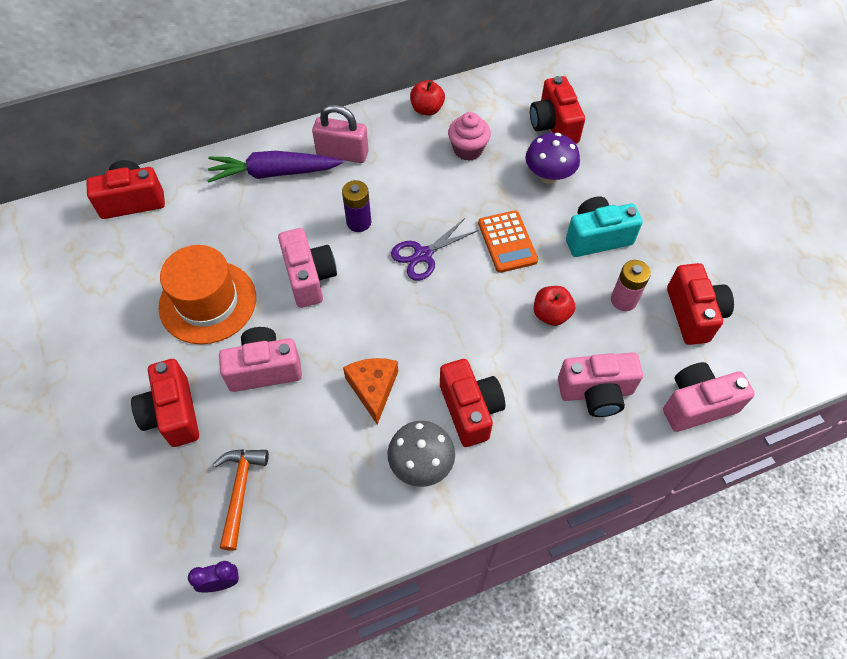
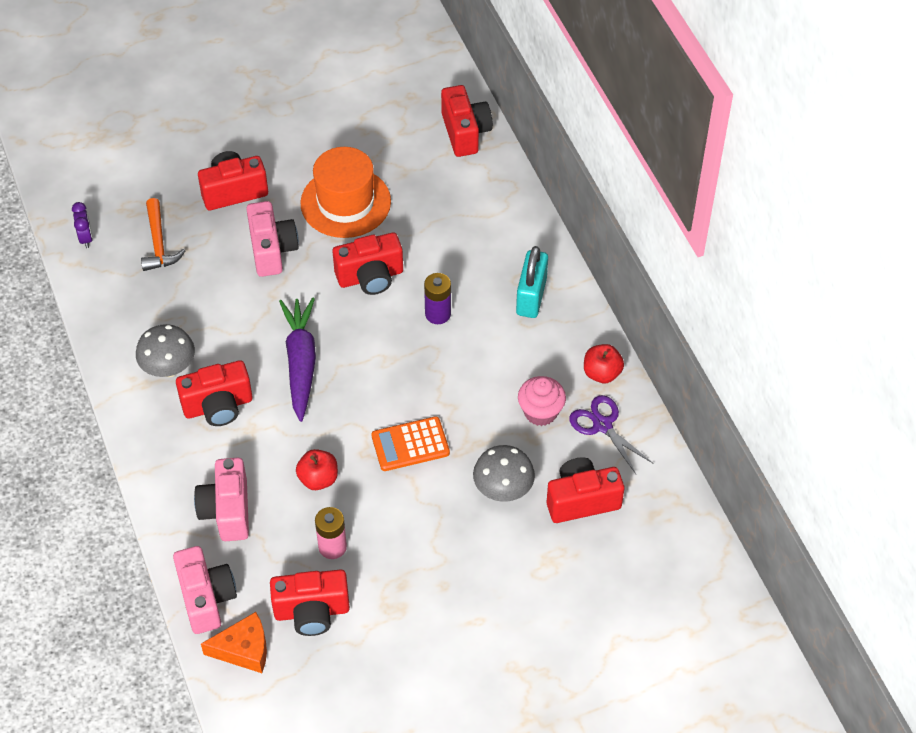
camera: 90 degrees right, 5 degrees down
(240, 491) = (159, 243): orange hammer -> orange hammer turned 75 degrees clockwise
(274, 173) = (502, 240): purple carrot -> purple carrot (300, 363)
(309, 277) = (370, 277): pink camera -> red camera
(342, 153) = (531, 296): pink padlock -> turquoise padlock
(373, 388) = (246, 331): orange cheese -> orange cheese (244, 649)
(423, 255) = (395, 369): purple scissors -> purple scissors (602, 425)
(548, 176) = (503, 489): purple mushroom -> grey mushroom
(597, 237) = (415, 530): turquoise camera -> none

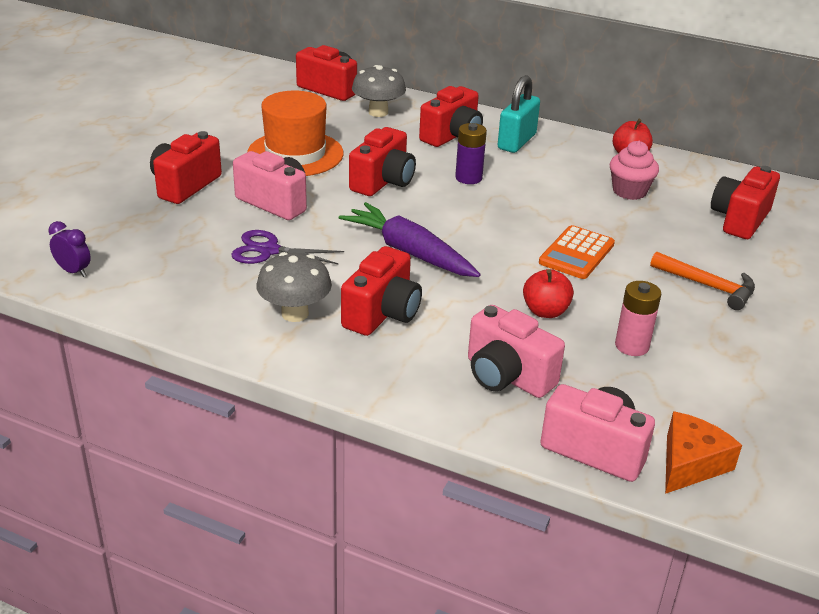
camera: 45 degrees left, 20 degrees down
(159, 243) = (158, 242): orange hammer -> orange hammer (707, 286)
(312, 611) = (693, 398): red camera -> red camera (452, 136)
(503, 489) = (683, 242): grey mushroom -> grey mushroom (378, 112)
(531, 296) = (516, 142): turquoise padlock -> turquoise padlock turned 60 degrees clockwise
(602, 425) = (678, 178): purple scissors -> purple scissors (269, 250)

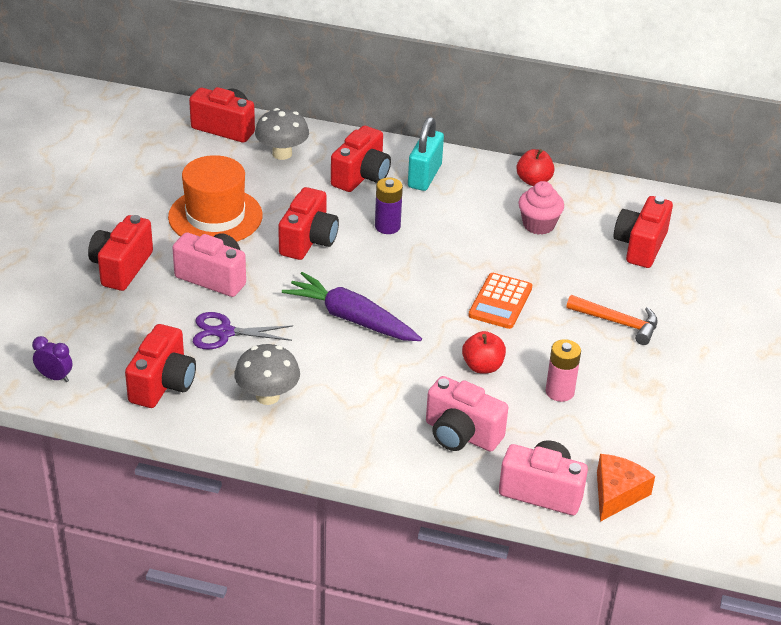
camera: 10 degrees left, 5 degrees up
(382, 314) = (343, 387): red camera -> red camera (163, 384)

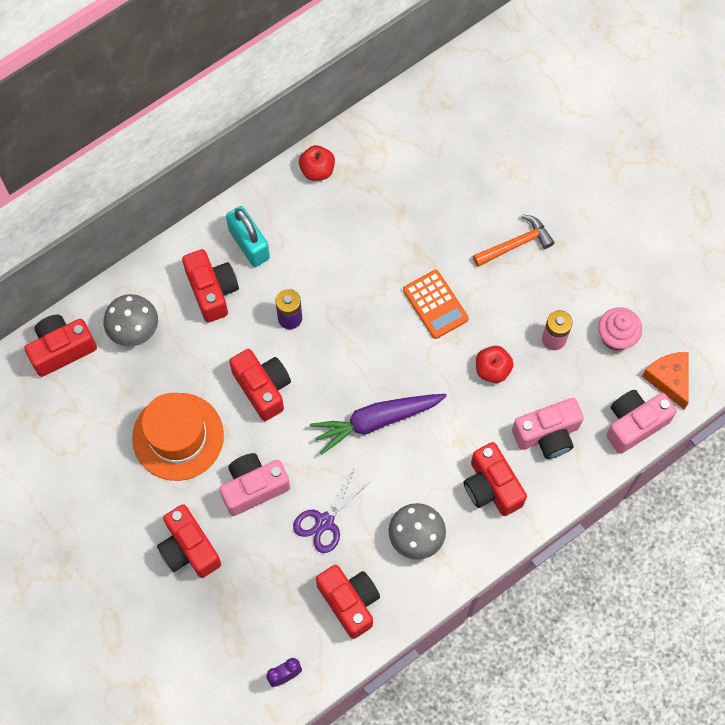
camera: 50 degrees left, 30 degrees up
(538, 225) = (371, 209): pink cupcake -> pink cupcake (616, 336)
(640, 246) = (448, 160): red camera -> red camera (491, 487)

